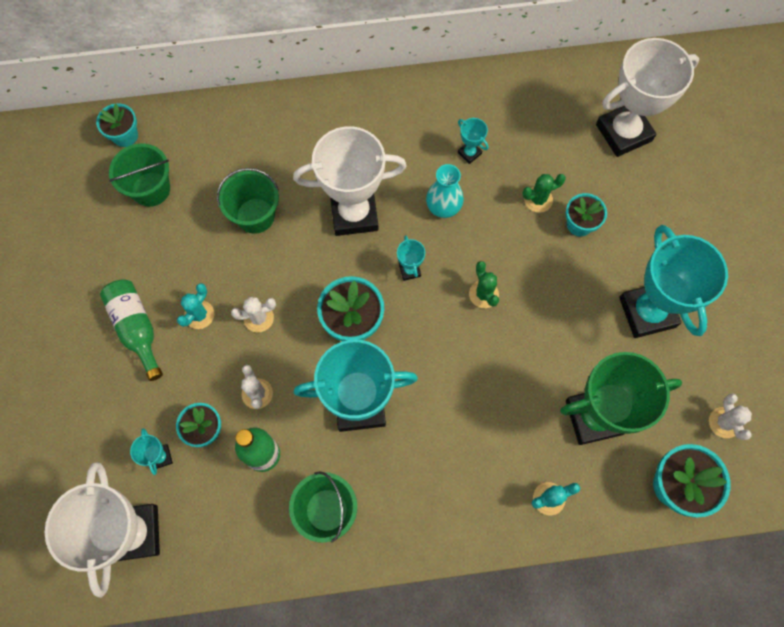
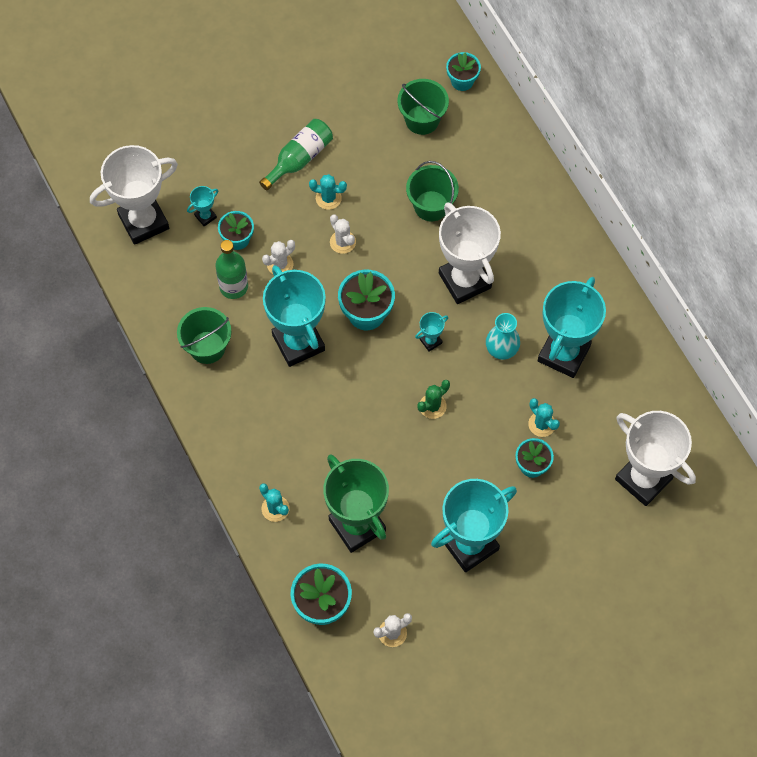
camera: 70 degrees right, 5 degrees down
(469, 153) = (563, 353): turquoise trophy -> turquoise trophy, size x2.42
(538, 199) = (542, 424): green cactus -> turquoise cactus

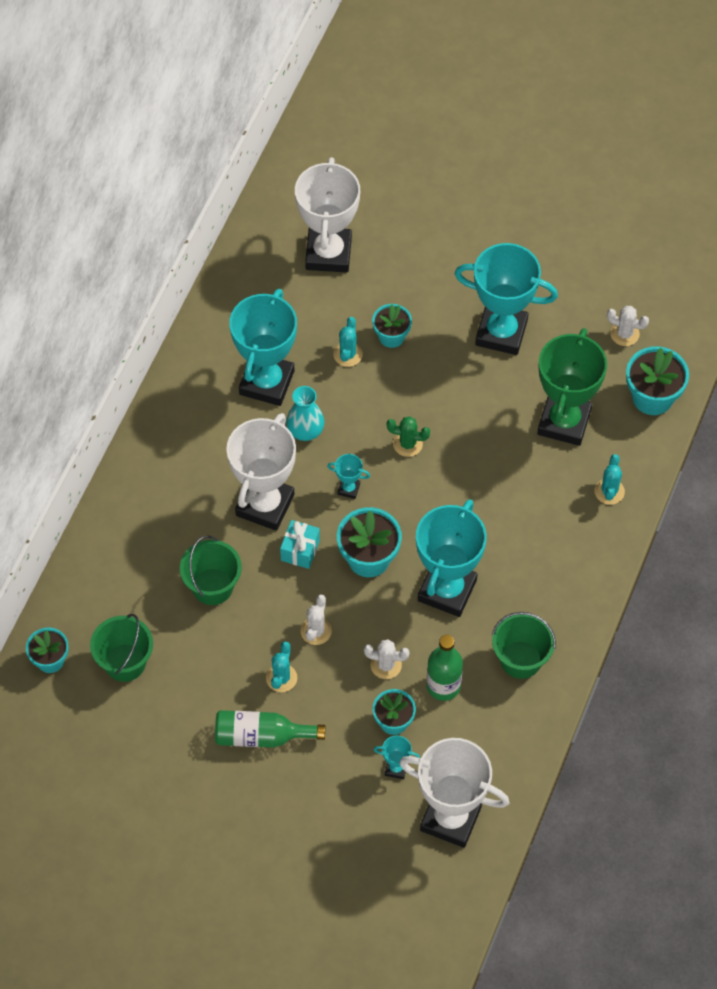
camera: 130 degrees left, 5 degrees down
(328, 198) = (281, 678): turquoise cactus -> turquoise cactus turned 45 degrees clockwise
(410, 276) = (300, 550): none -> turquoise gift
(563, 353) = (267, 382): turquoise trophy -> turquoise trophy turned 60 degrees counterclockwise

